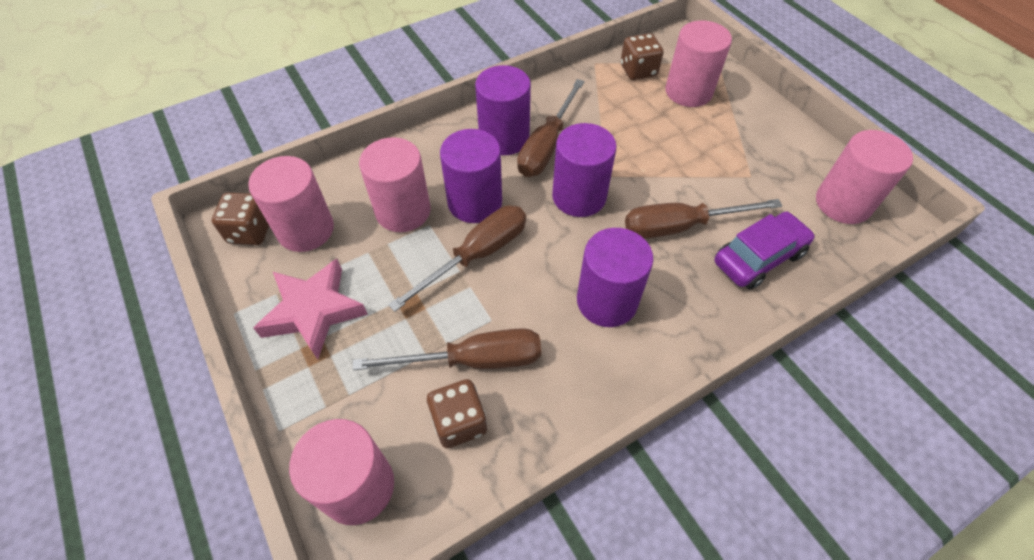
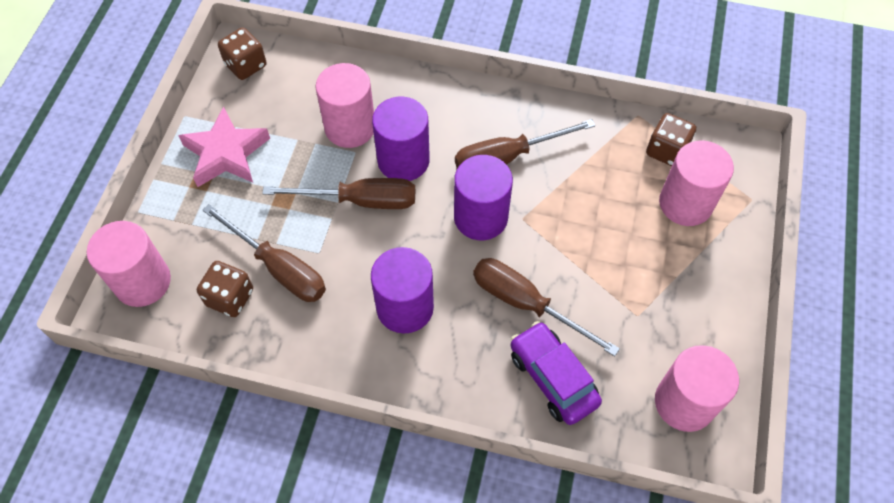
camera: 45 degrees right, 5 degrees up
(305, 229) = (278, 91): pink cylinder -> none
(504, 138) = (483, 125): purple cylinder -> none
(758, 258) = (553, 378): purple car -> purple car turned 135 degrees counterclockwise

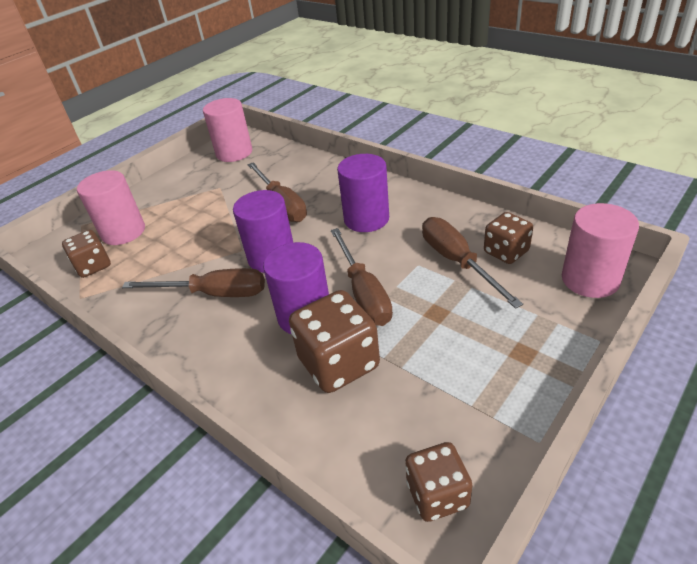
camera: 150 degrees left, 20 degrees down
(226, 153) = (489, 375): pink star -> none
(350, 127) = (338, 363): pink cylinder -> brown dice
(360, 201) = (363, 293): brown screwdriver -> brown screwdriver turned 135 degrees counterclockwise
(553, 378) = (295, 172): purple car -> none

